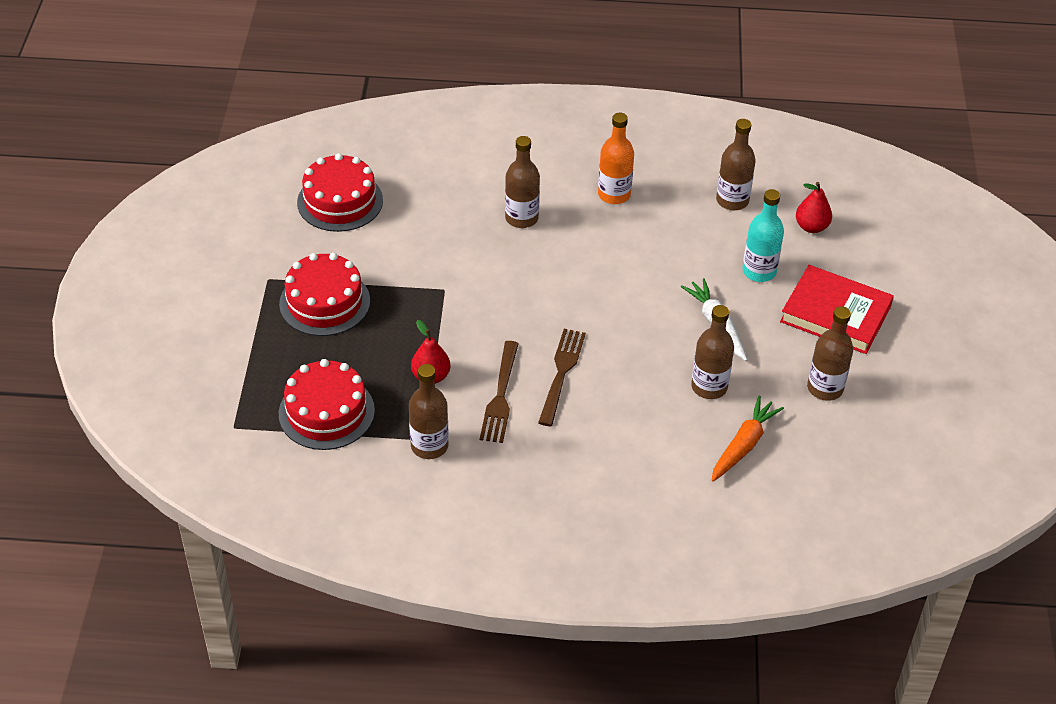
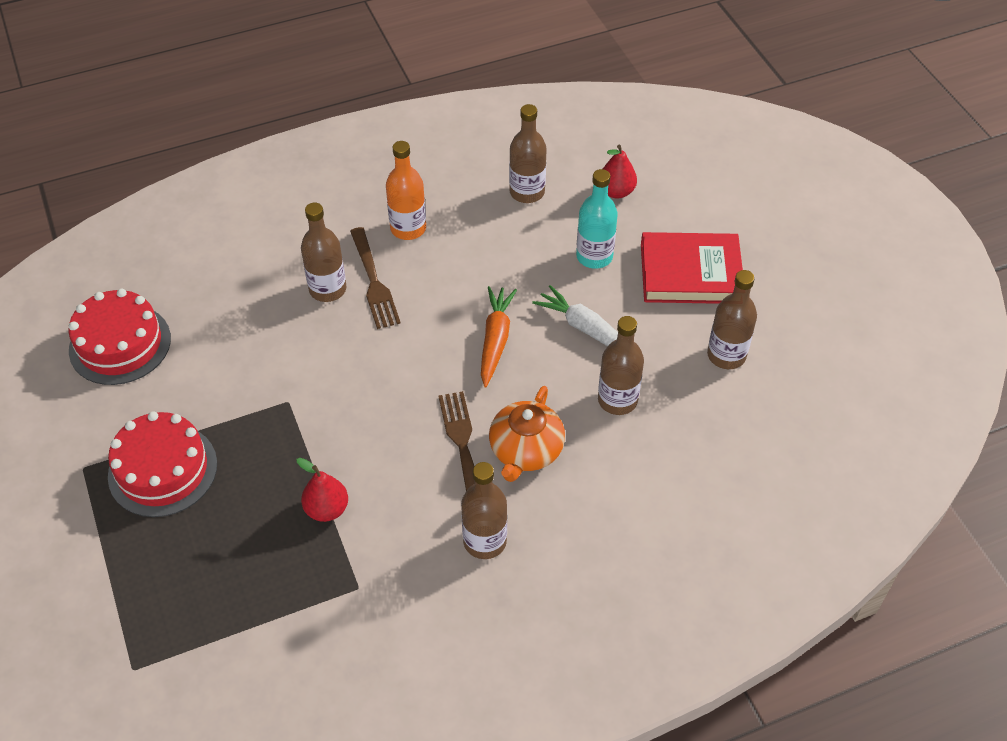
camera: 25 degrees left, 5 degrees up
(326, 412) = (232, 603): red cake -> none
(429, 446) = (368, 593): brown bottle -> brown bottle (485, 541)
(500, 396) = (414, 501): brown fork -> brown fork (374, 282)
(610, 395) = (525, 450): none -> orange teapot
(743, 445) = (686, 450): orange carrot -> orange carrot (495, 340)

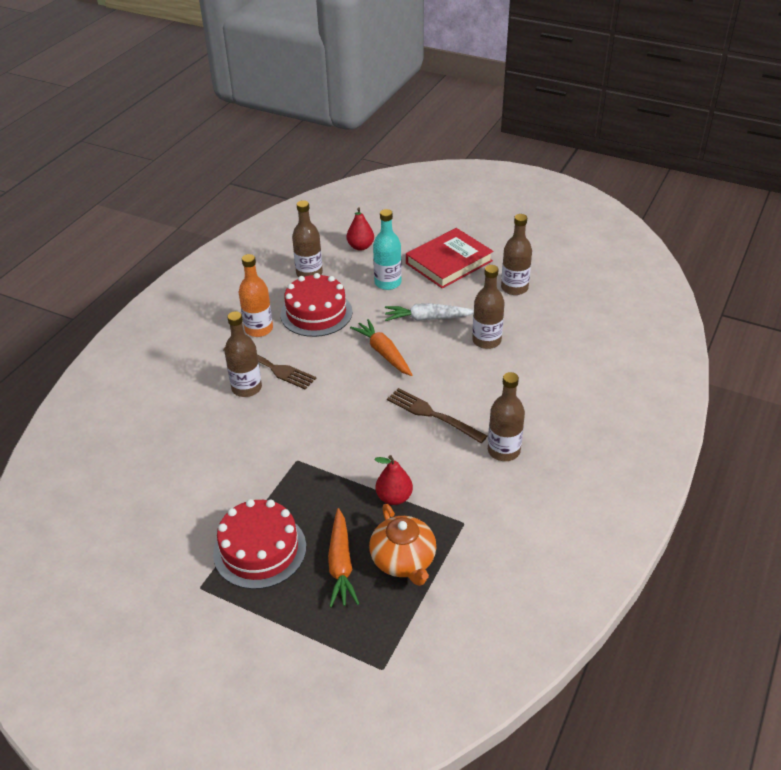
camera: 40 degrees left, 10 degrees down
(120, 344) = (136, 503): red cake -> red cake (316, 313)
(209, 539) = (341, 564): none -> orange carrot
(525, 450) = (469, 394): orange teapot -> orange teapot (403, 560)

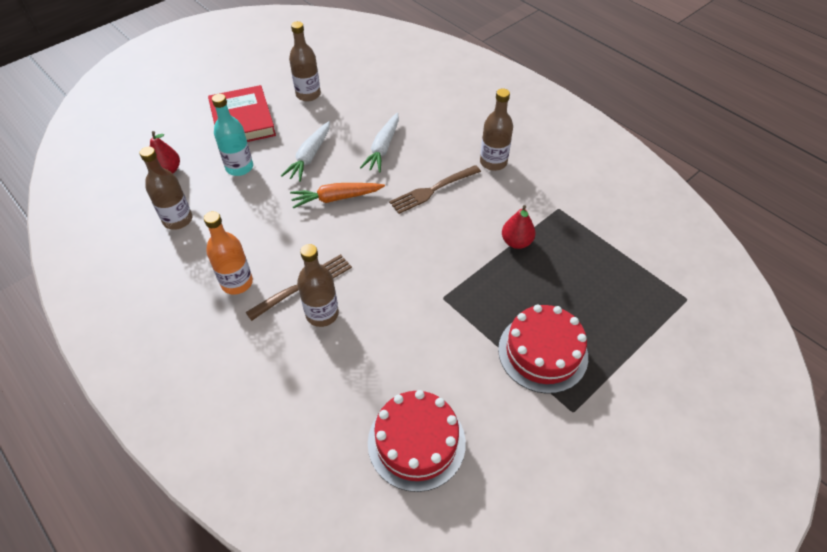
camera: 70 degrees left, 10 degrees up
(316, 313) = (245, 230): red cake -> red cake (416, 442)
(341, 564) = (577, 297): orange carrot -> none
(403, 560) = (585, 255): orange teapot -> none
(471, 362) = (383, 148): none -> white carrot
(486, 340) = (362, 131): brown bottle -> none

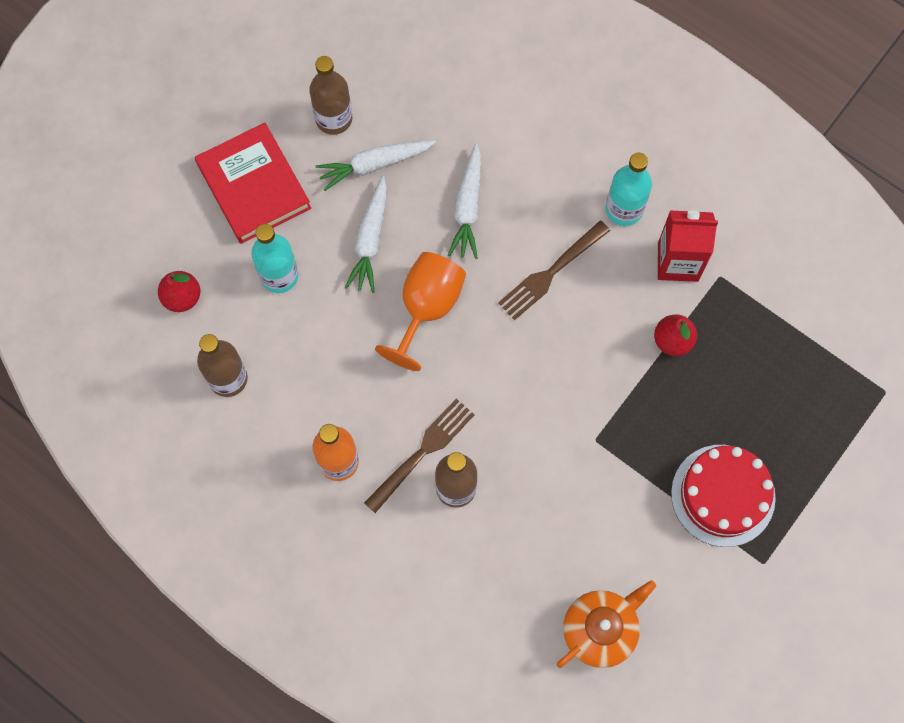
camera: 10 degrees left, 20 degrees up
(327, 119) = (375, 164): none -> white carrot
(336, 198) = (427, 308): orange carrot -> orange goblet
(416, 442) = (600, 629): red cake -> orange teapot
(493, 162) = (624, 209): brown bottle -> turquoise bottle
(528, 196) = (678, 262): none -> red carton

